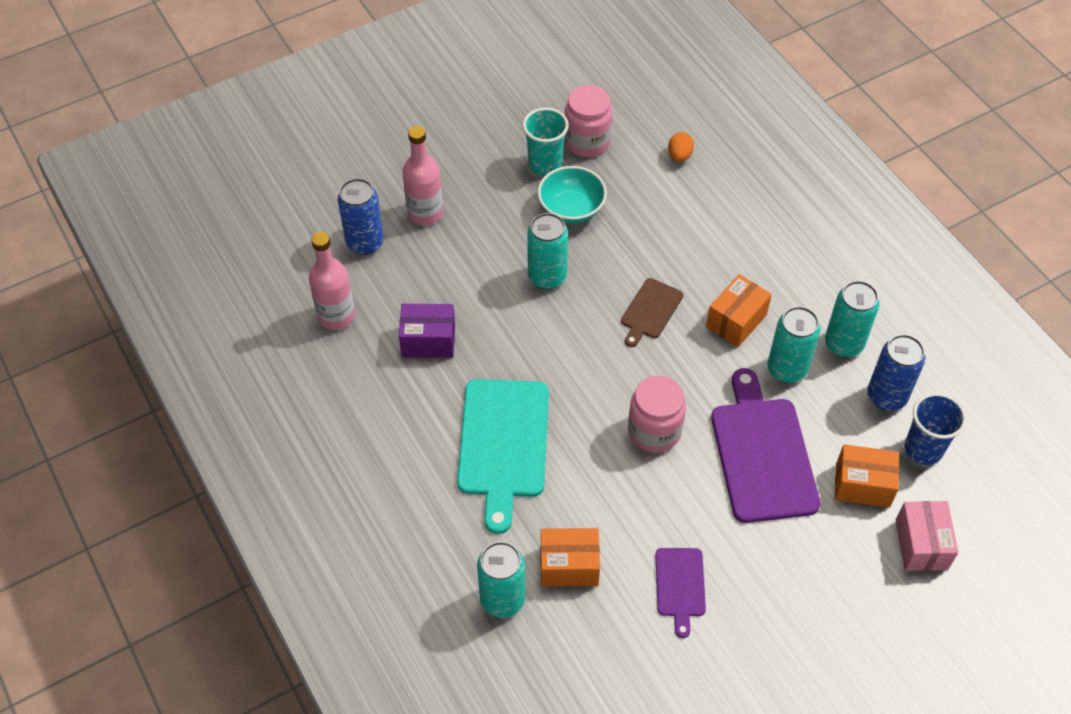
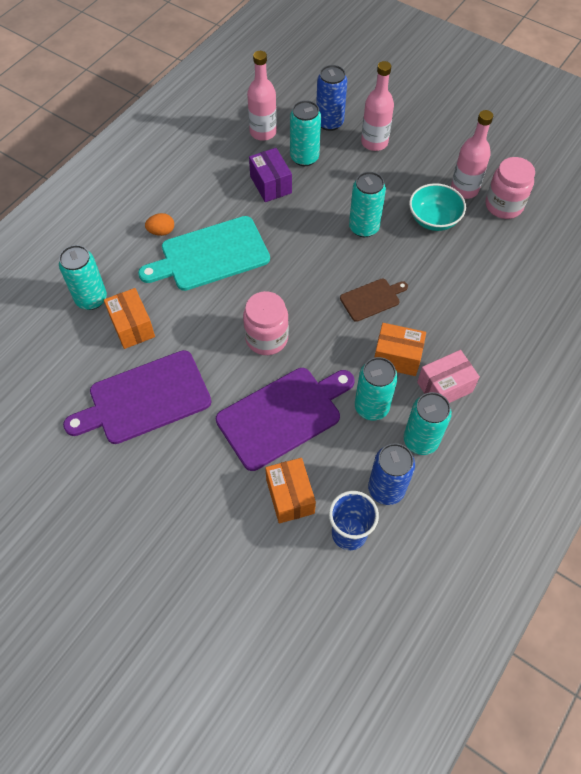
camera: 65 degrees right, 5 degrees up
(406, 290) = (304, 158): none -> turquoise can
(545, 164) = (464, 189): turquoise cup -> pink bottle
(650, 311) = (372, 299): brown cutting board -> brown cutting board turned 150 degrees clockwise
(679, 156) = (533, 266): orange egg -> orange egg (161, 231)
(680, 586) = (144, 399): purple cutting board -> purple cutting board, size x1.92
(921, 544) = (255, 558): pink box -> pink box (444, 387)

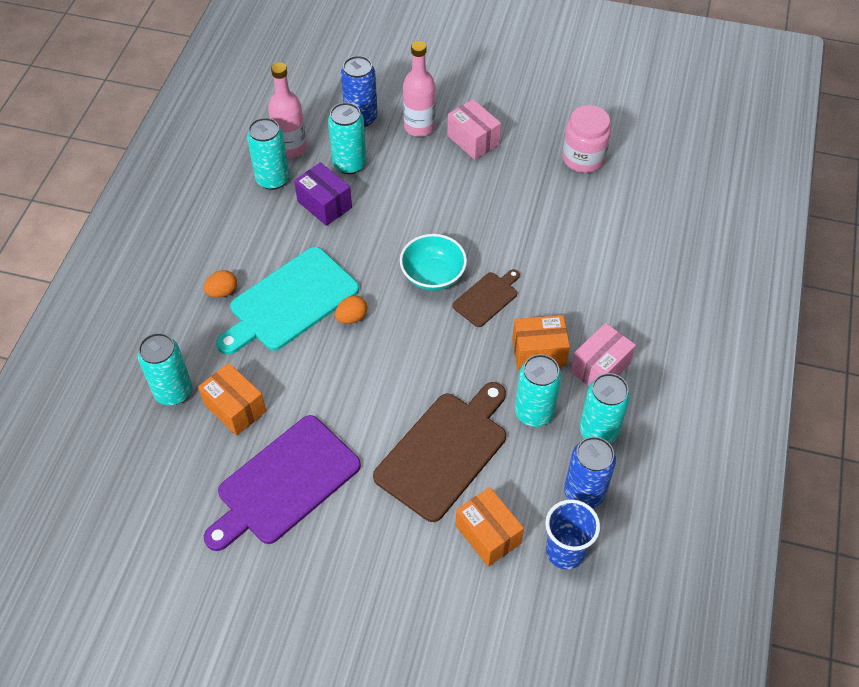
camera: 20 degrees left, 5 degrees down
(254, 282) = (352, 317): none -> orange egg
(266, 338) = (392, 374): pink jar -> none
(283, 415) = (445, 451): purple cutting board -> brown cutting board
(364, 227) = (446, 223): turquoise can -> turquoise can (272, 179)
(415, 165) = (473, 140): none -> pink box
(434, 219) = (517, 193): turquoise bowl -> turquoise bowl (433, 275)
(464, 189) = (535, 152): pink bottle -> none

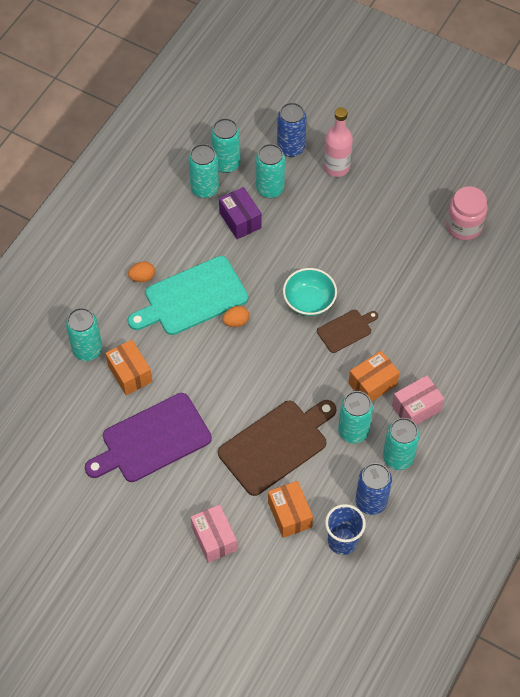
camera: 15 degrees right, 5 degrees up
(291, 148) = (226, 163): pink bottle -> turquoise can
(473, 140) = (377, 189): pink box -> pink box (214, 538)
(538, 352) = (372, 384): orange box -> orange box turned 45 degrees counterclockwise

